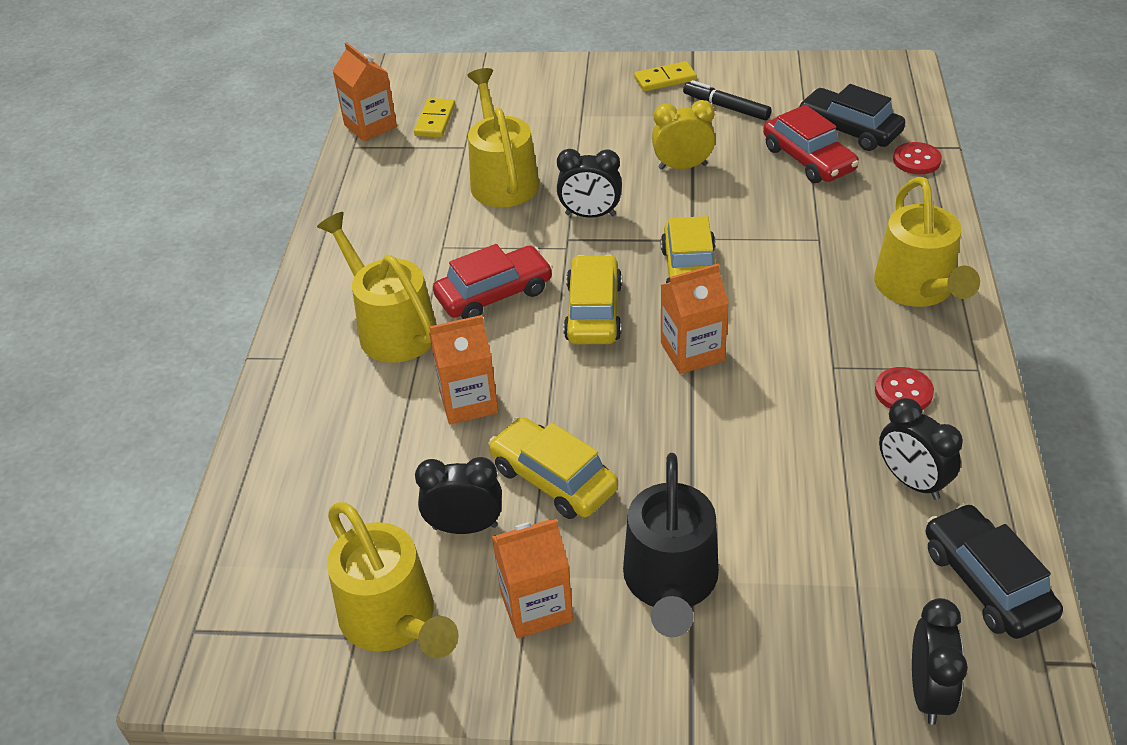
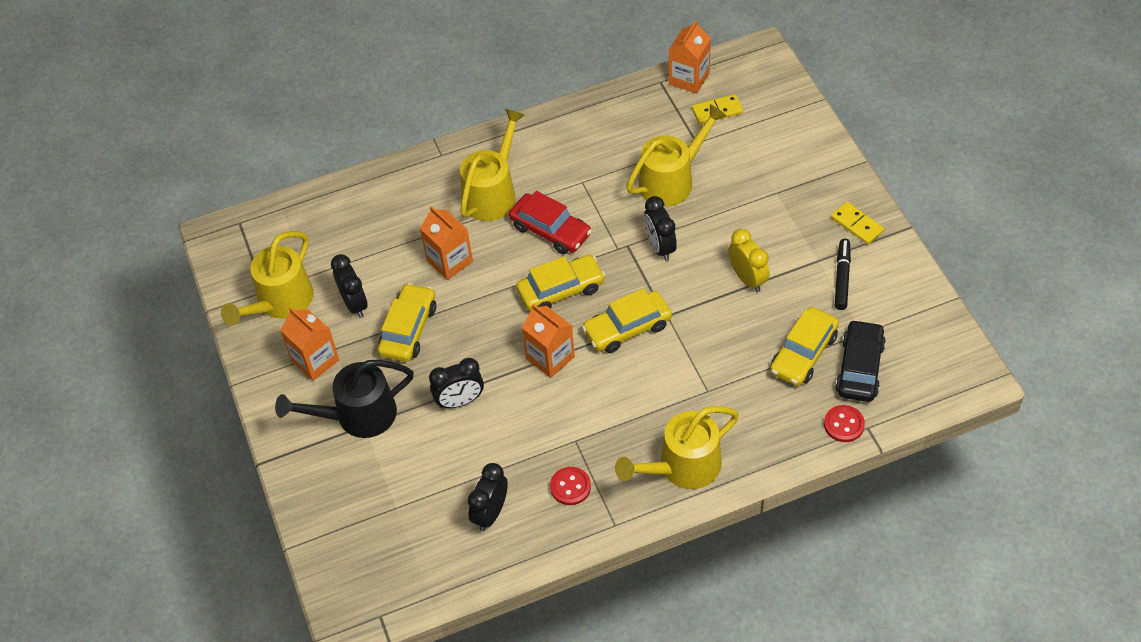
camera: 65 degrees right, 10 degrees up
(808, 159) = (803, 353): red car -> yellow car
(928, 692) = (335, 562): black clock -> black clock (460, 401)
(987, 582) = (426, 573): black car -> none

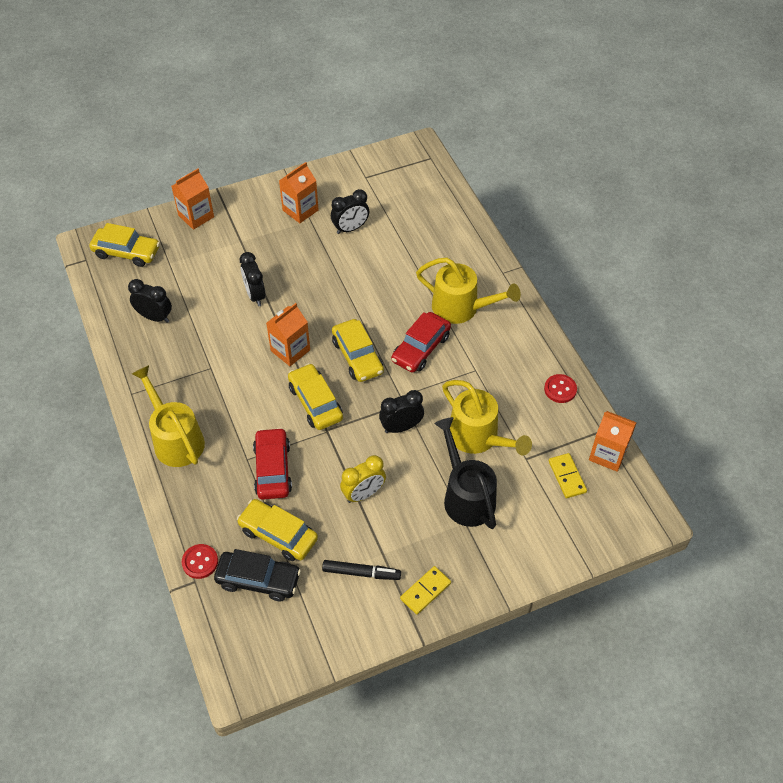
camera: 85 degrees right, 0 degrees up
(280, 302) = (354, 187): yellow watering can -> none
(357, 416) = (249, 237): black watering can -> black watering can (466, 496)
(408, 329) = (324, 261): yellow car -> yellow car (126, 252)
(449, 261) = (390, 283): orange carton -> orange carton (196, 216)
(570, 487) = (169, 365): red button -> red button (560, 389)
(720, 364) = (273, 469): none -> red car

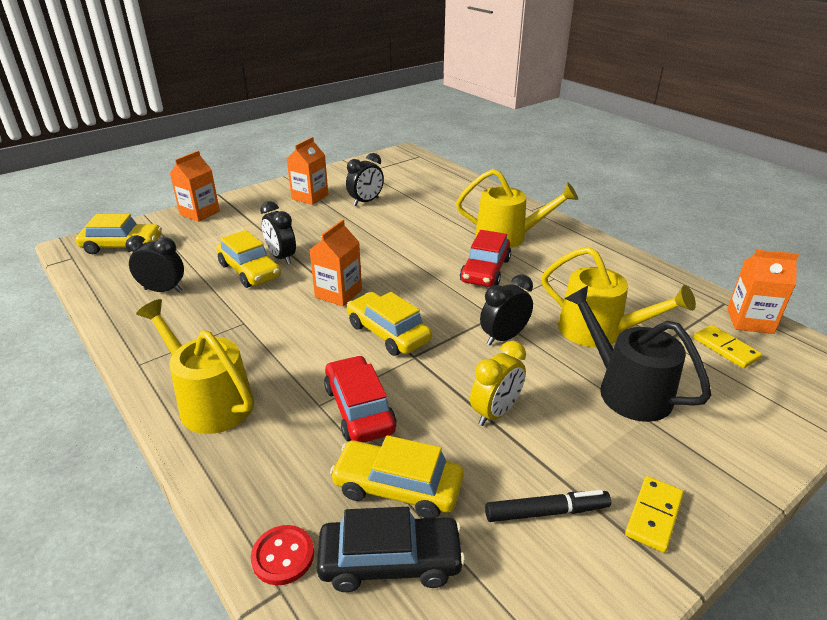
camera: 15 degrees left, 20 degrees down
(357, 356) = (419, 287): yellow car -> yellow car (249, 271)
(560, 389) = (653, 278): red button -> none

